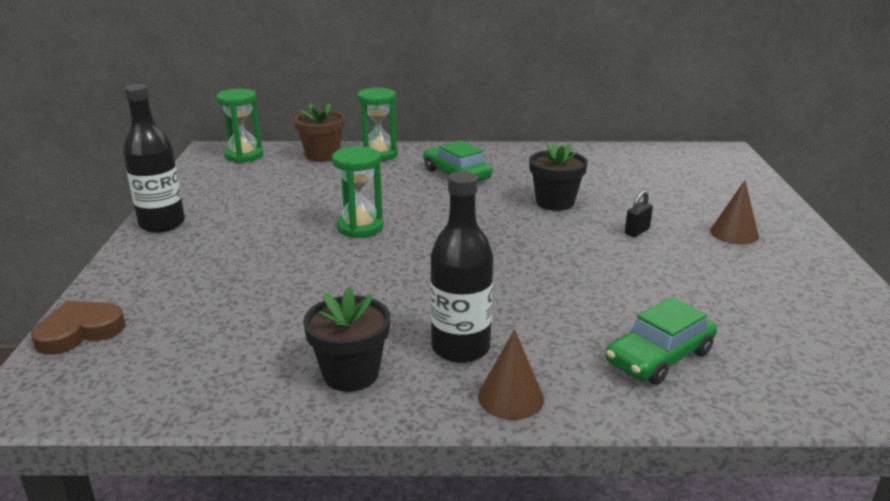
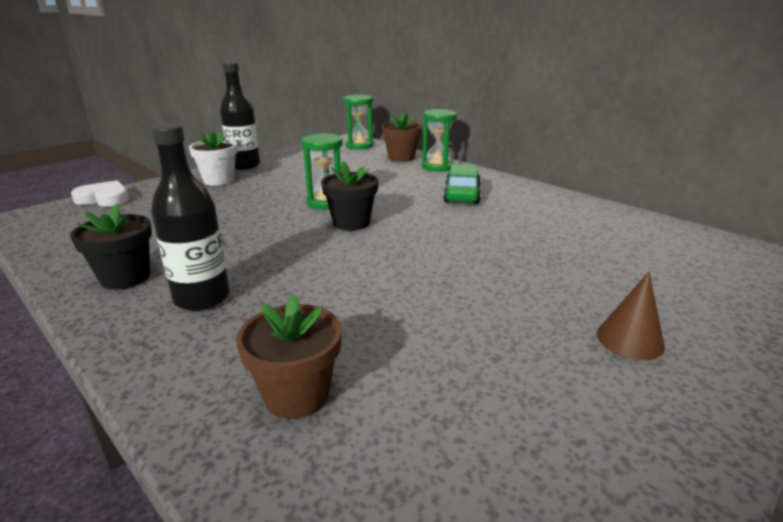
camera: 45 degrees right, 0 degrees up
(79, 331) = (104, 198): brown heart -> white heart
(178, 251) = (219, 180): none -> white flower pot
(510, 397) = (147, 347): brown cone -> none
(555, 202) = (495, 239): black flower pot -> black flower pot (351, 223)
(637, 231) = (519, 289): black padlock -> none
(659, 357) = (297, 395): green car -> brown flower pot

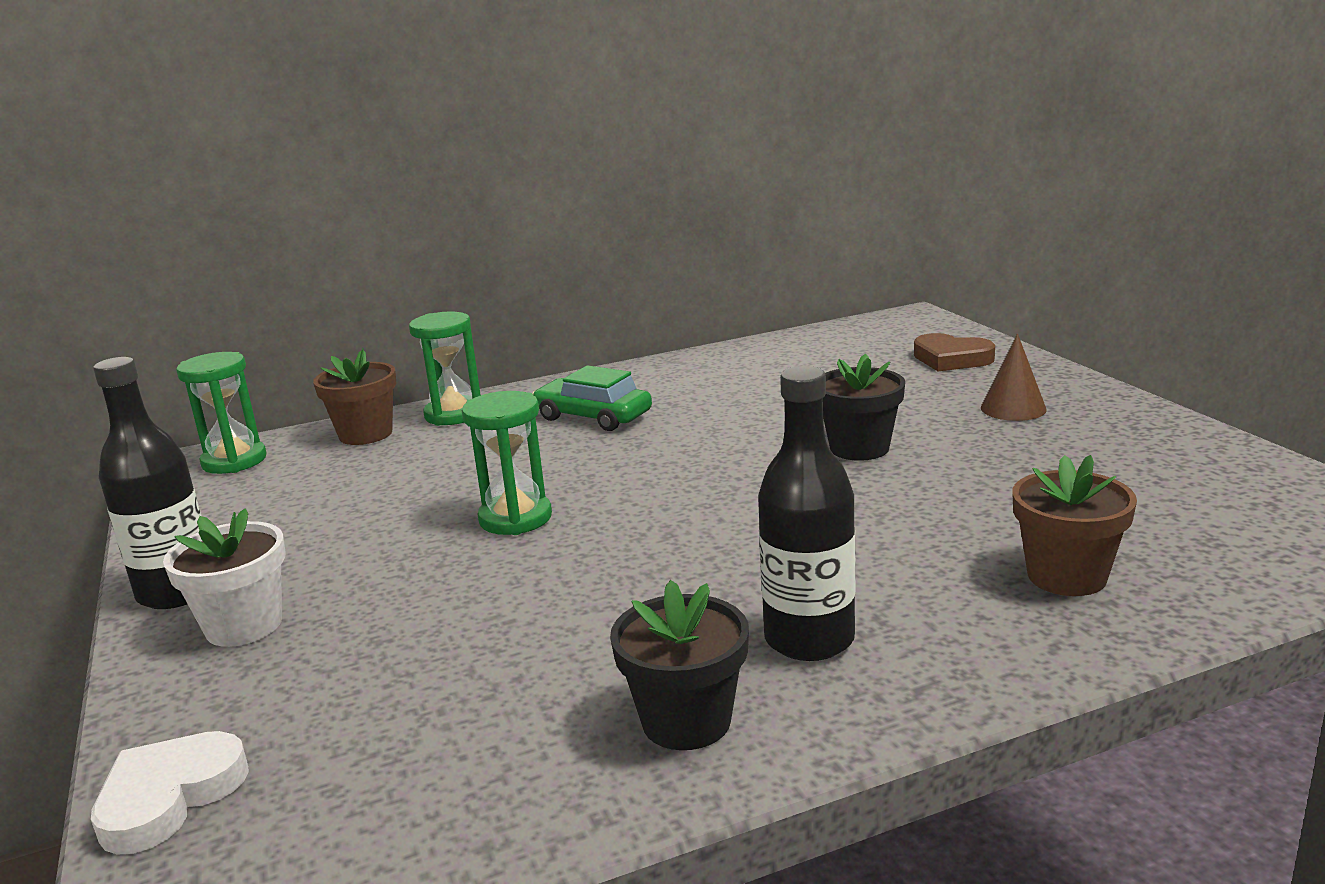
camera: 65 degrees left, 5 degrees down
(351, 223) = (624, 505): black flower pot -> black flower pot (859, 448)
(716, 295) = (951, 359): none -> brown heart

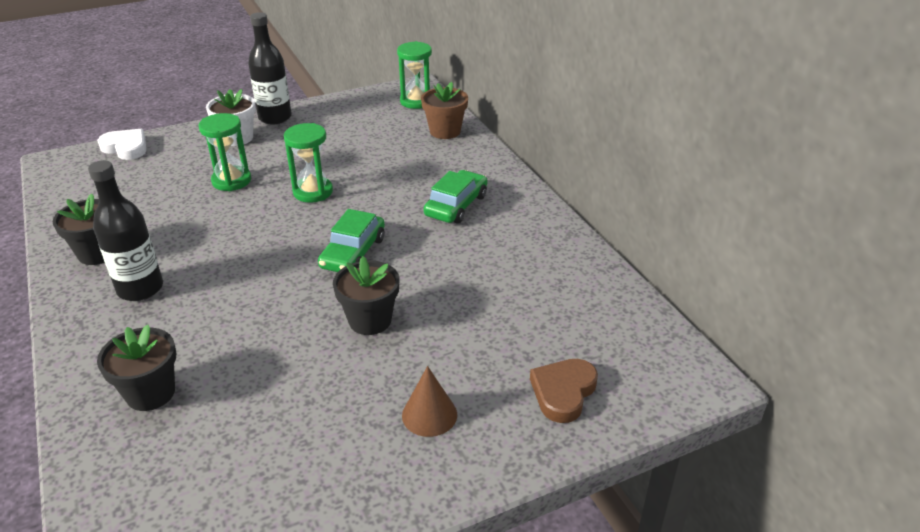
camera: 85 degrees right, 15 degrees up
(454, 414) = (471, 155): green hourglass -> green hourglass (231, 181)
(704, 471) = (353, 253): none -> green car
(1066, 576) = (150, 393): brown flower pot -> black flower pot

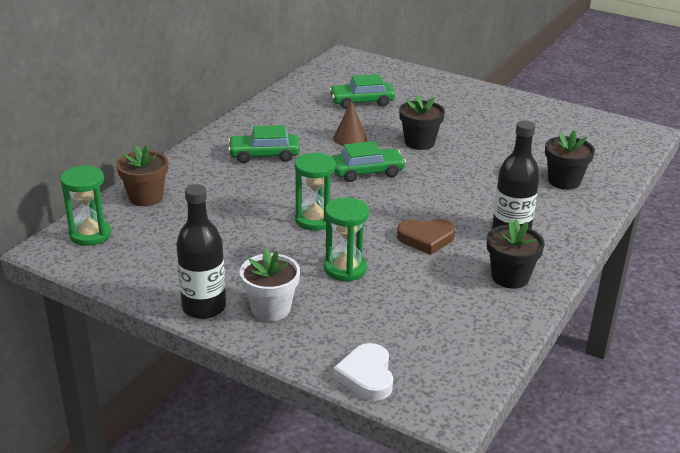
camera: 125 degrees left, 5 degrees down
(429, 415) = (457, 105): brown cone -> brown cone (350, 138)
(523, 324) = (362, 101): none -> green car
(563, 392) = (397, 81): brown heart -> brown heart (426, 239)

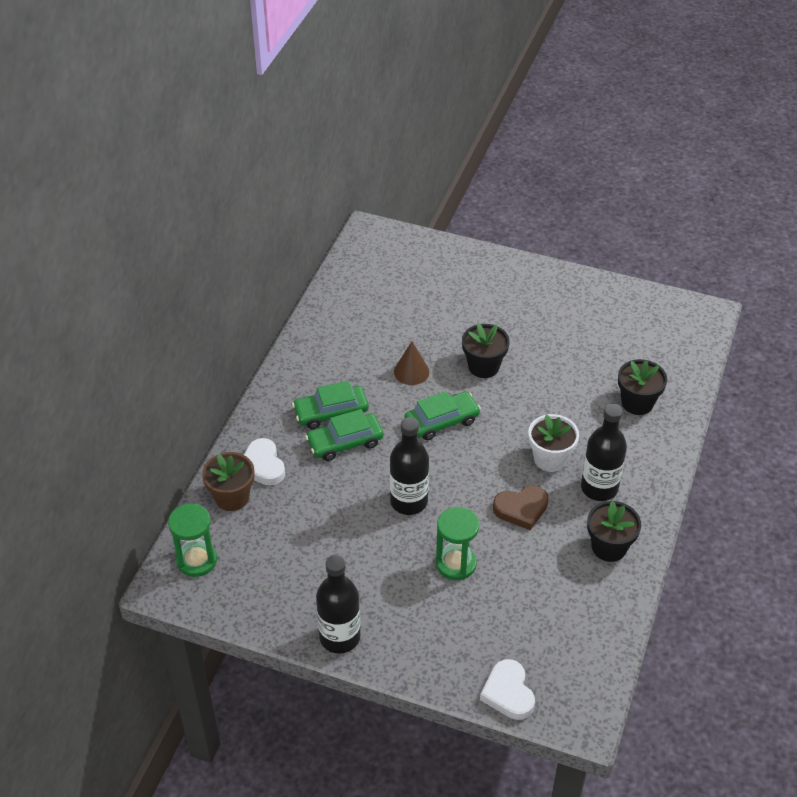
camera: 10 degrees left, 15 degrees up
(185, 180) = (262, 465): none -> white heart
(270, 309) = (401, 628): white flower pot -> white flower pot (550, 459)
(314, 220) = (409, 501): green hourglass -> black bottle
(362, 101) = (408, 309): green car -> green car (345, 442)

